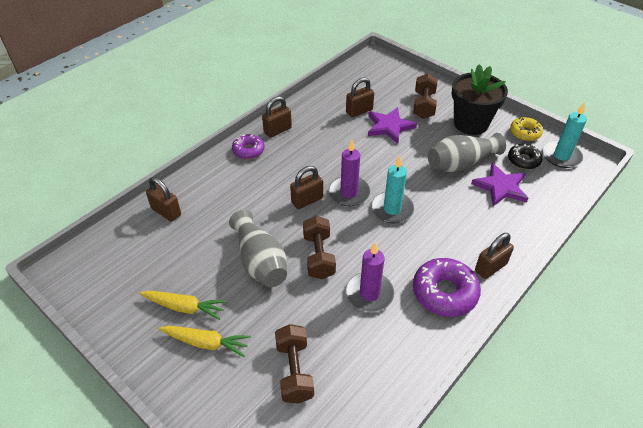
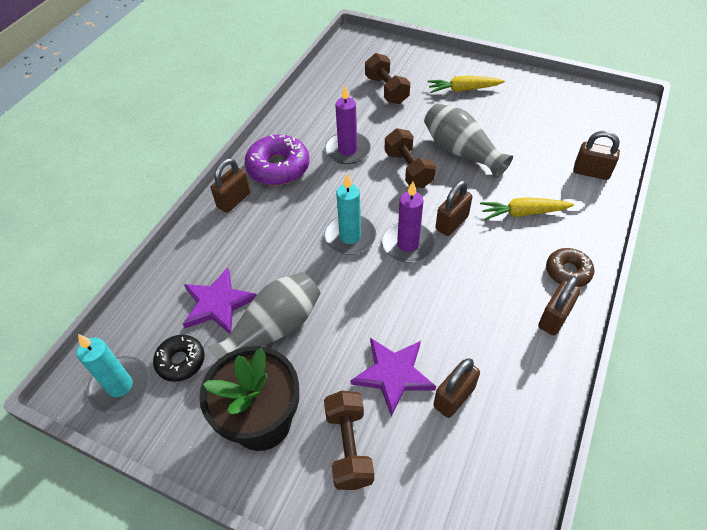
camera: 165 degrees right, 5 degrees up
(184, 307) = (499, 105): yellow carrot -> yellow carrot (523, 213)
(248, 150) = (568, 272): purple donut -> brown donut
(525, 133) = (171, 425): yellow donut -> none

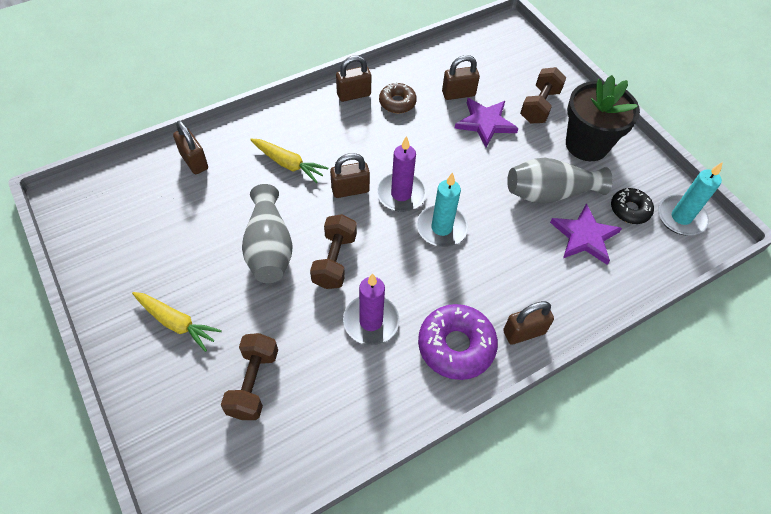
camera: 150 degrees left, 5 degrees up
(568, 272) = (311, 111): brown donut -> brown donut (397, 102)

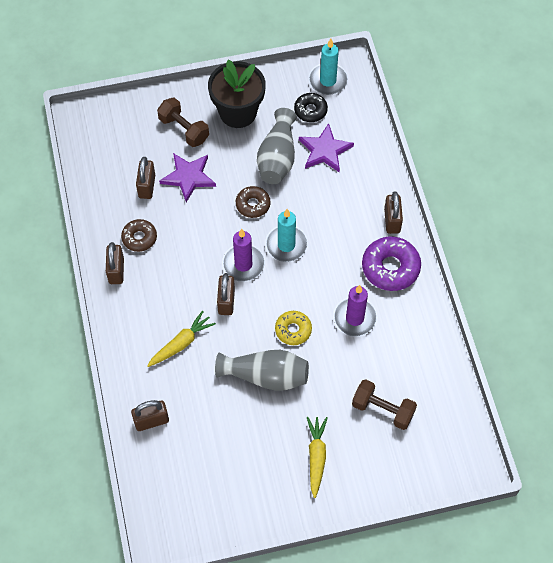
camera: 70 degrees left, 5 degrees up
(176, 323) = (316, 457): yellow carrot -> yellow carrot turned 45 degrees counterclockwise
(334, 260) = (293, 330): brown dumbbell -> yellow donut
(479, 185) = (253, 204): none -> brown donut

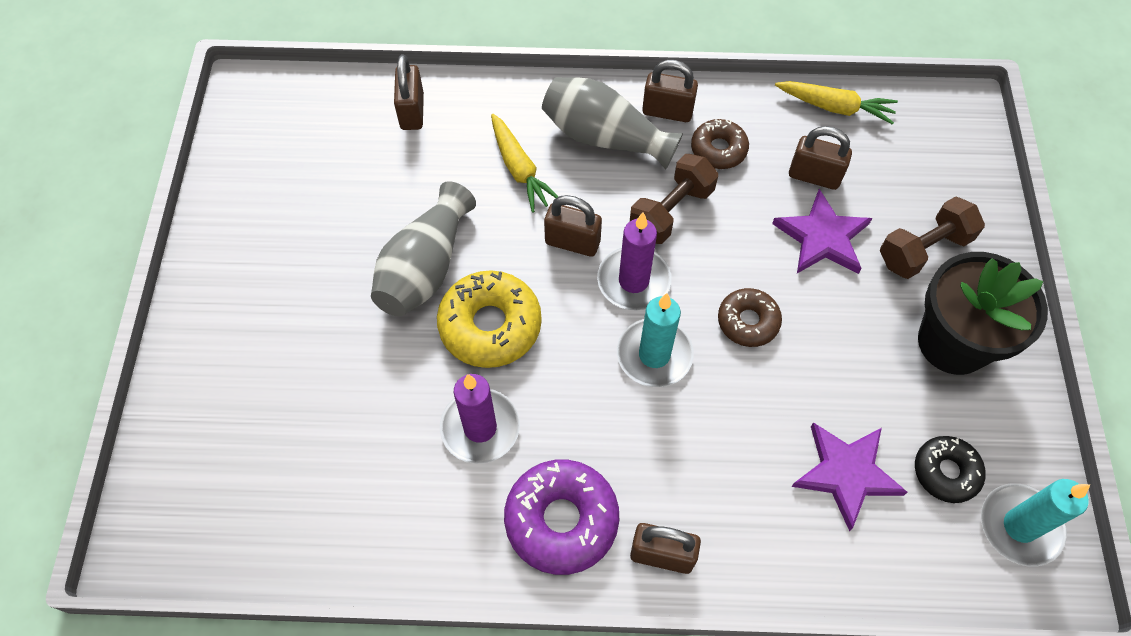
camera: 105 degrees right, 0 degrees up
(277, 158) = (841, 385): grey vase -> grey vase (604, 137)
(293, 330) = (490, 325): yellow donut -> yellow donut, size x1.64
(316, 457) = (266, 305): yellow carrot -> yellow carrot (834, 107)
(383, 409) = (299, 425): brown dumbbell -> brown dumbbell (671, 211)

